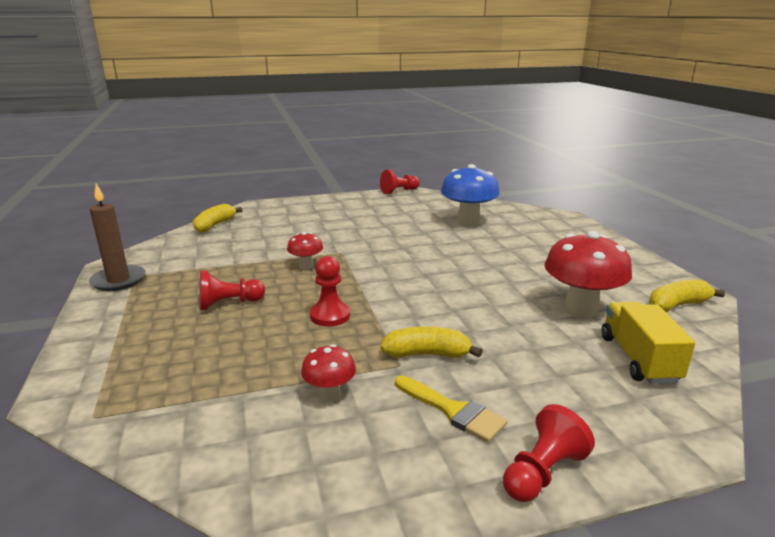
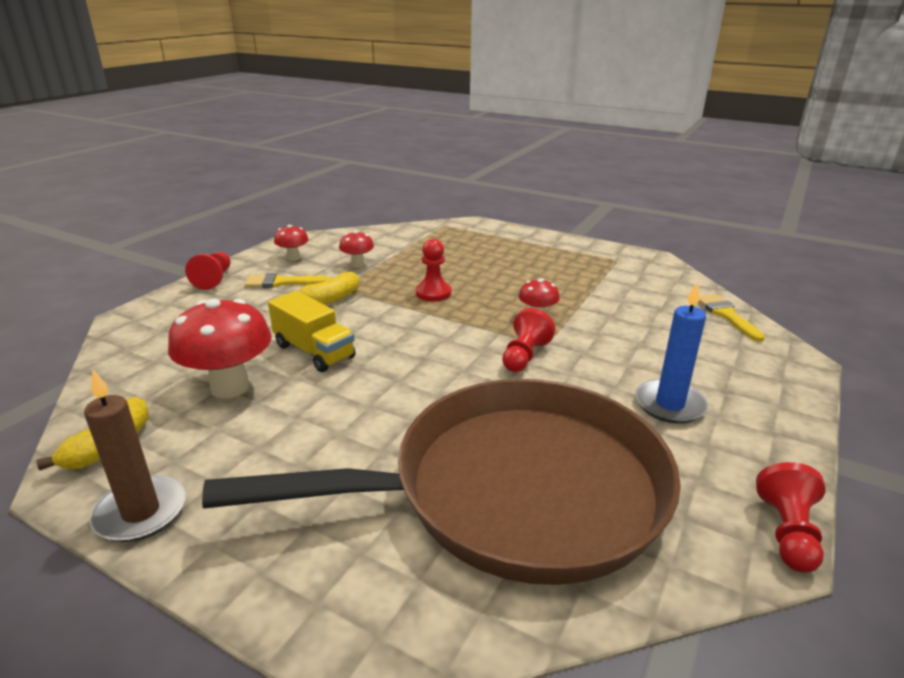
camera: 135 degrees right, 5 degrees up
(118, 280) = (614, 254): brown candle -> brown candle (141, 512)
(215, 225) = (726, 315): yellow banana -> yellow brush
(229, 304) = (512, 272): red pawn -> red pawn (524, 356)
(351, 216) = (669, 405): none -> blue candle
(387, 463) = (293, 258): none -> red mushroom
(467, 222) = (515, 490): blue mushroom -> brown pan
(638, 359) = (161, 359): yellow truck -> yellow truck (314, 352)

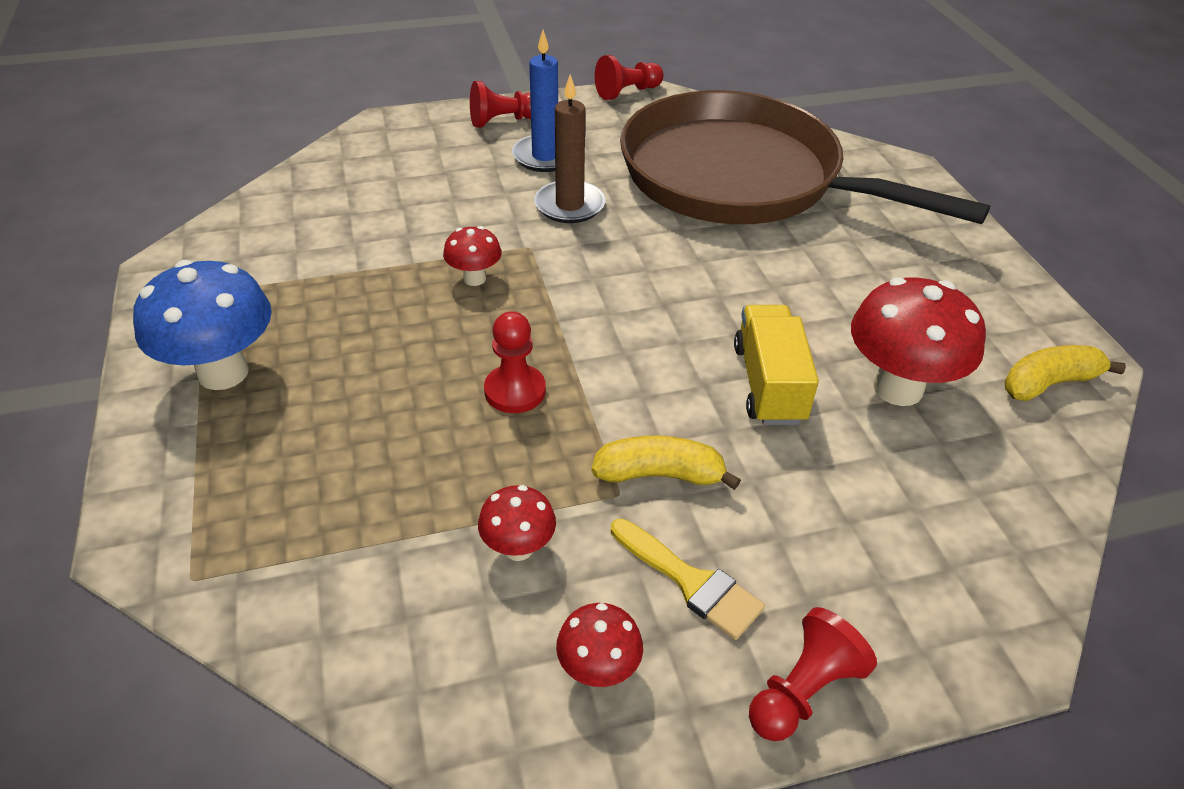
camera: 135 degrees left, 15 degrees up
(141, 512) = (1024, 303): brown candle -> brown candle (569, 205)
(524, 356) = (570, 248): red pawn -> red pawn (503, 121)
(546, 250) = (223, 372): none -> blue mushroom
(726, 315) = (318, 174): yellow brush -> none

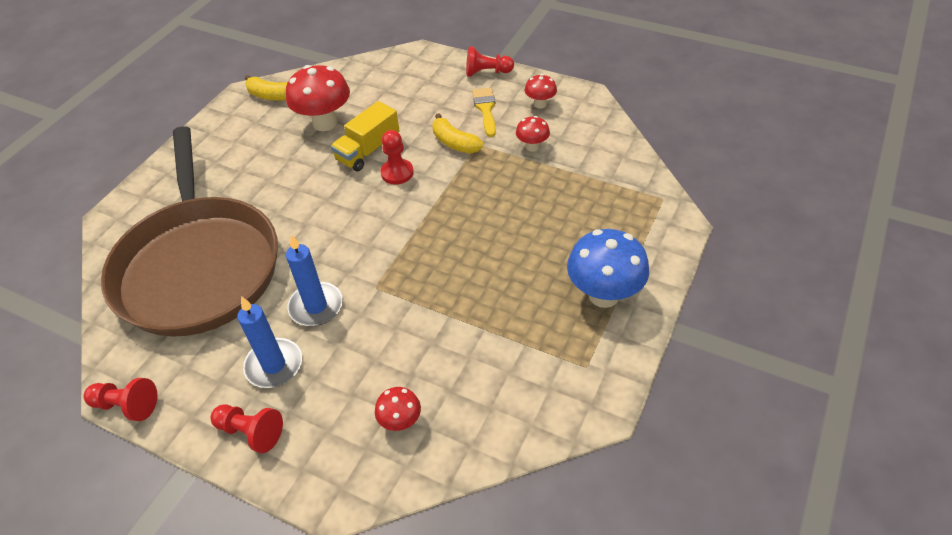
camera: 135 degrees left, 5 degrees up
(474, 278) = (427, 282): red mushroom -> red mushroom (400, 422)
(515, 391) = (473, 205): red pawn -> red pawn (397, 173)
(569, 205) = (316, 306): brown candle -> blue candle

